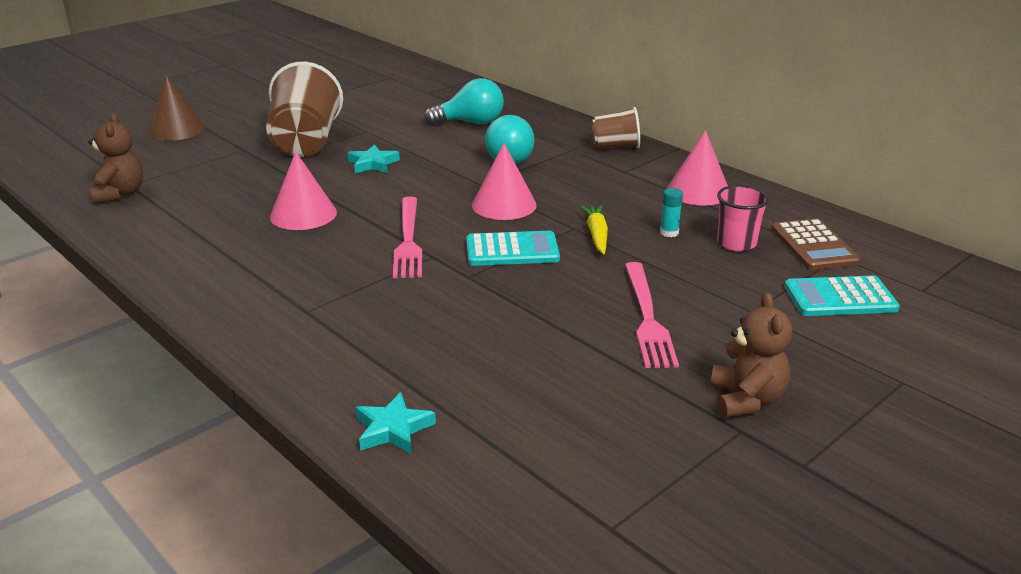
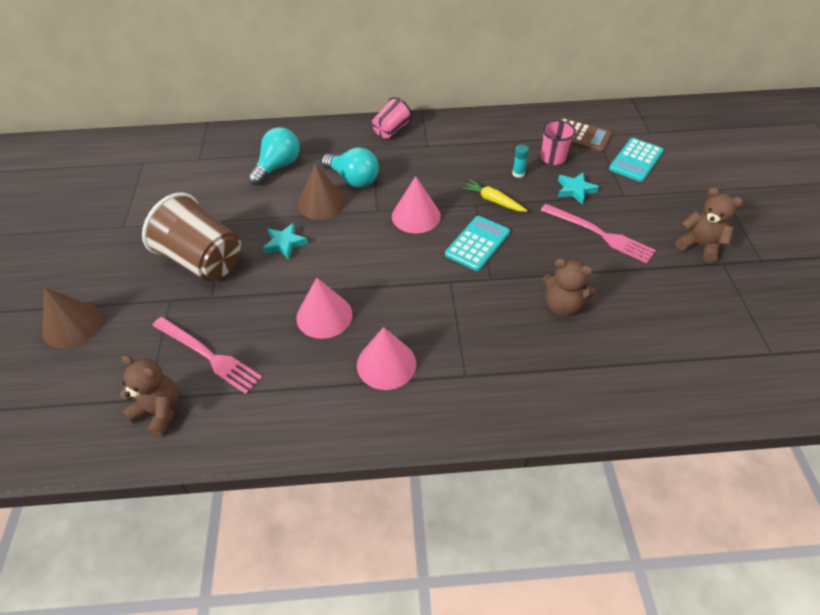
camera: 50 degrees left, 20 degrees up
(393, 429) = (633, 396): turquoise star -> turquoise star (575, 190)
(408, 240) = (418, 282): pink fork -> pink fork (208, 355)
(451, 158) = (321, 203): none -> brown cone
(484, 333) = (562, 306): none -> brown teddy bear
(615, 147) = (391, 130): brown cup -> pink cup
(698, 191) = (482, 135): pink cone -> pink cone (386, 364)

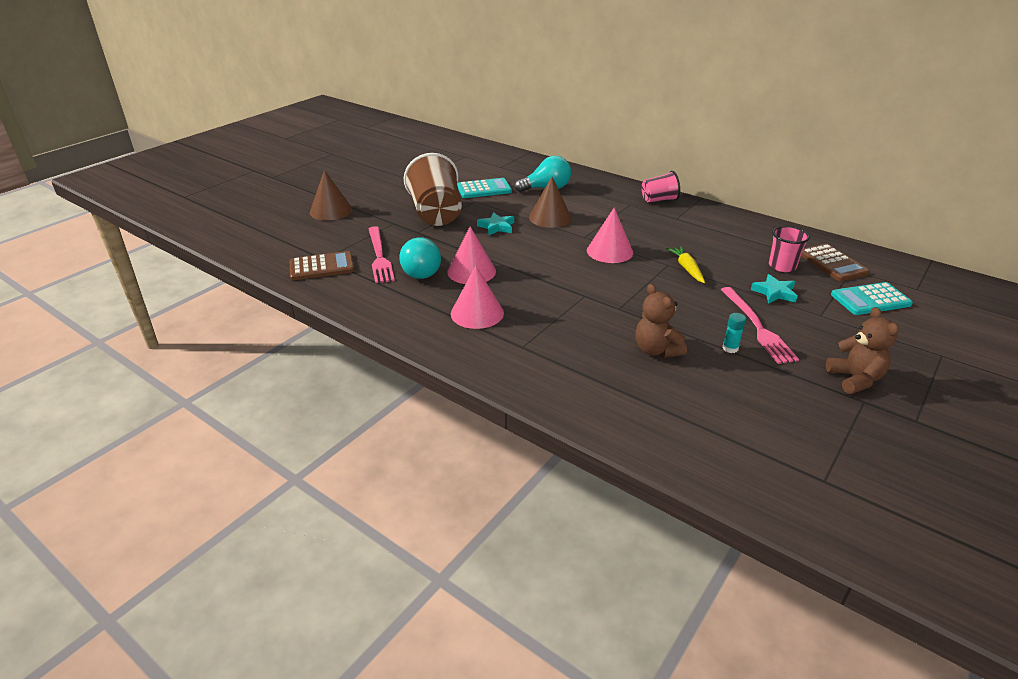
camera: 40 degrees right, 15 degrees down
(159, 411) = (322, 267): brown teddy bear -> brown calculator
(353, 179) = (590, 214): turquoise light bulb -> turquoise light bulb (420, 271)
(477, 243) = (636, 285): turquoise calculator -> turquoise calculator (484, 189)
(518, 173) = (734, 262): turquoise glue stick -> turquoise glue stick (730, 348)

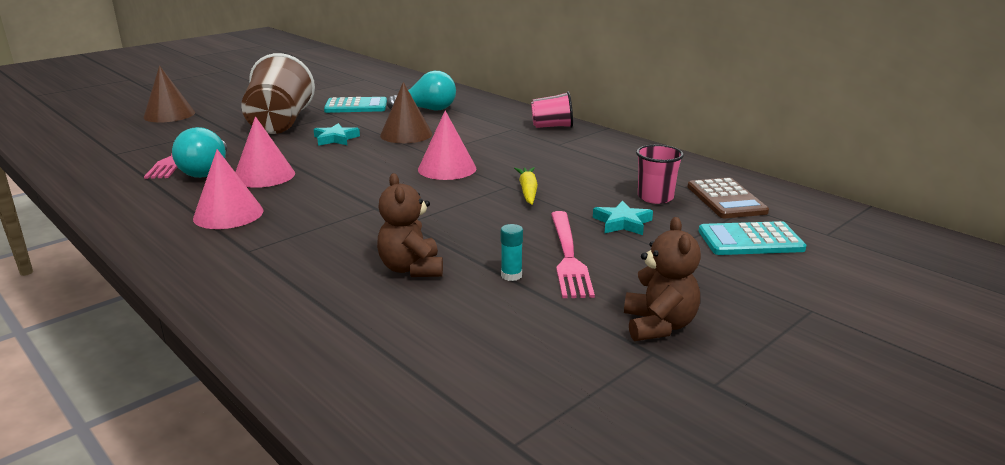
camera: 10 degrees right, 10 degrees down
(322, 267) = (103, 160): brown calculator -> none

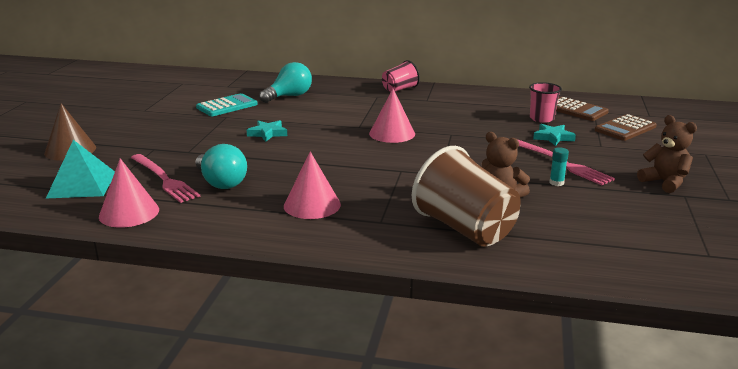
camera: 35 degrees left, 0 degrees up
(118, 143) = (82, 184): none -> turquoise pyramid
(264, 176) = (275, 173): pink cone -> pink cone (129, 213)
(280, 124) = (194, 133): brown cup -> brown cup (465, 229)
(406, 134) = (313, 118): brown cone -> none
(528, 191) = (469, 134): yellow carrot -> none
(750, 240) = (625, 128): turquoise calculator -> brown calculator

